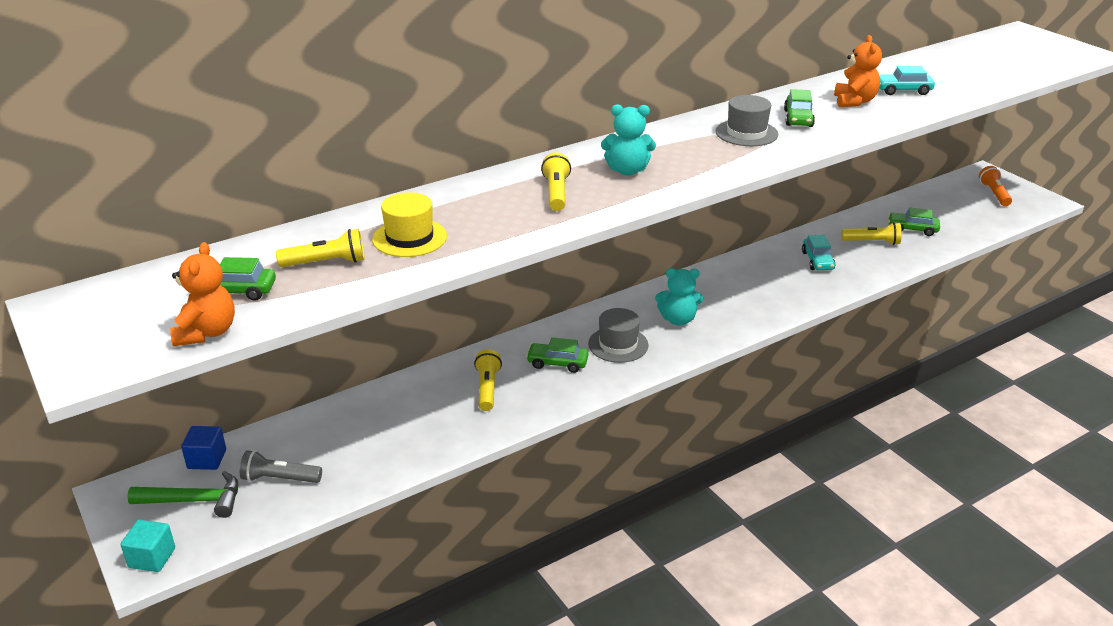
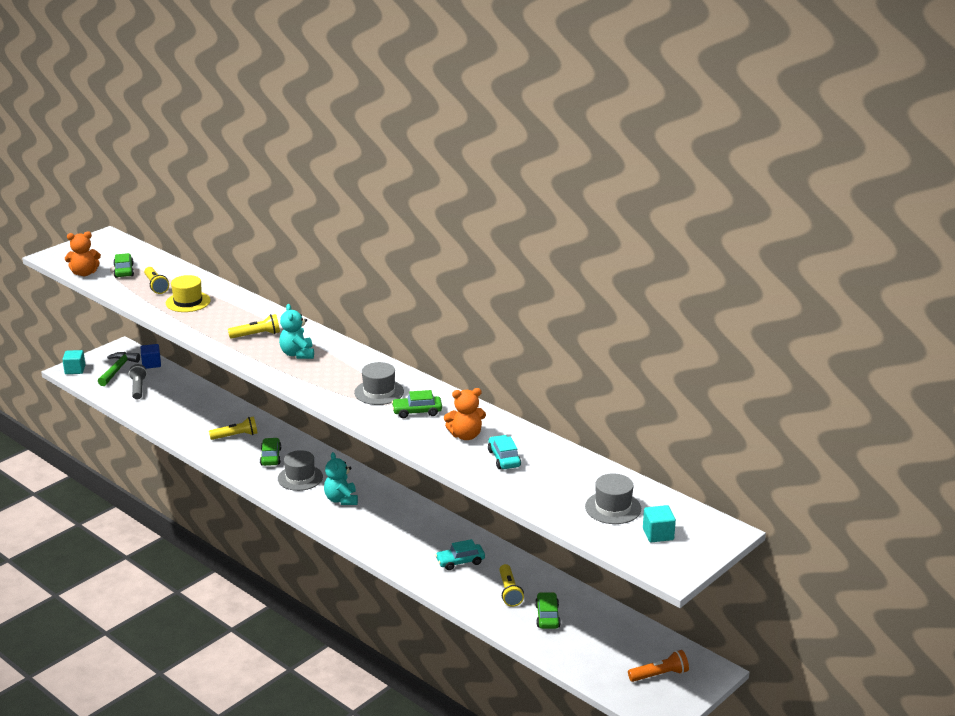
camera: 75 degrees right, 5 degrees down
(195, 501) = (118, 369): green hammer -> green hammer turned 150 degrees counterclockwise
(991, 61) = (613, 508): none -> grey hat
(1032, 51) = (658, 534): none -> turquoise cube

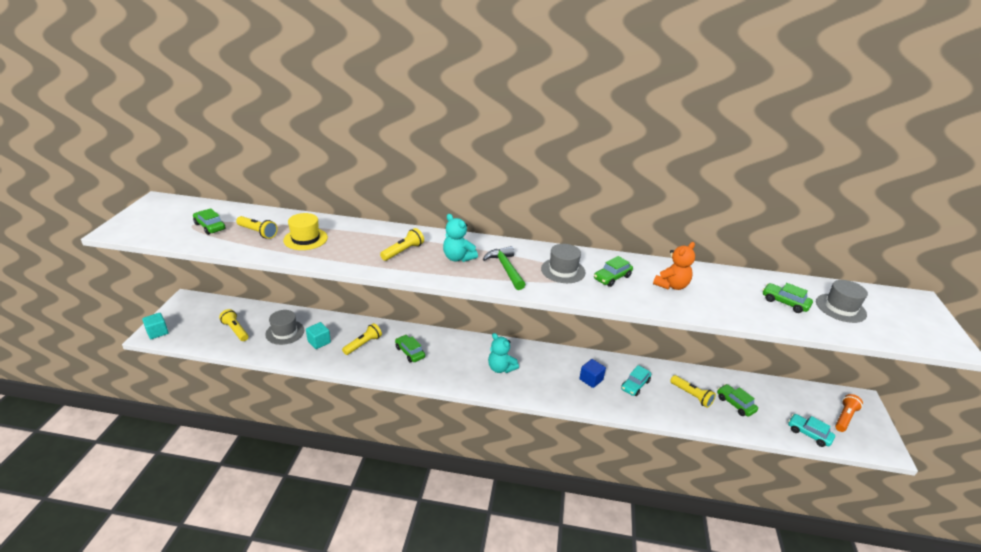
camera: 35 degrees left, 5 degrees up
(84, 273) = (170, 238): orange teddy bear -> none
(118, 369) = (200, 319): green hammer -> green hammer (506, 268)
(138, 388) = (235, 330): grey flashlight -> yellow flashlight
(151, 364) = (228, 305): blue cube -> blue cube (591, 379)
(300, 478) = (451, 362): grey hat -> grey hat (285, 332)
(504, 458) = (722, 295): turquoise car -> turquoise car (808, 434)
(559, 484) = (784, 303): none -> green car
(658, 534) = (895, 318): turquoise cube -> turquoise cube (319, 342)

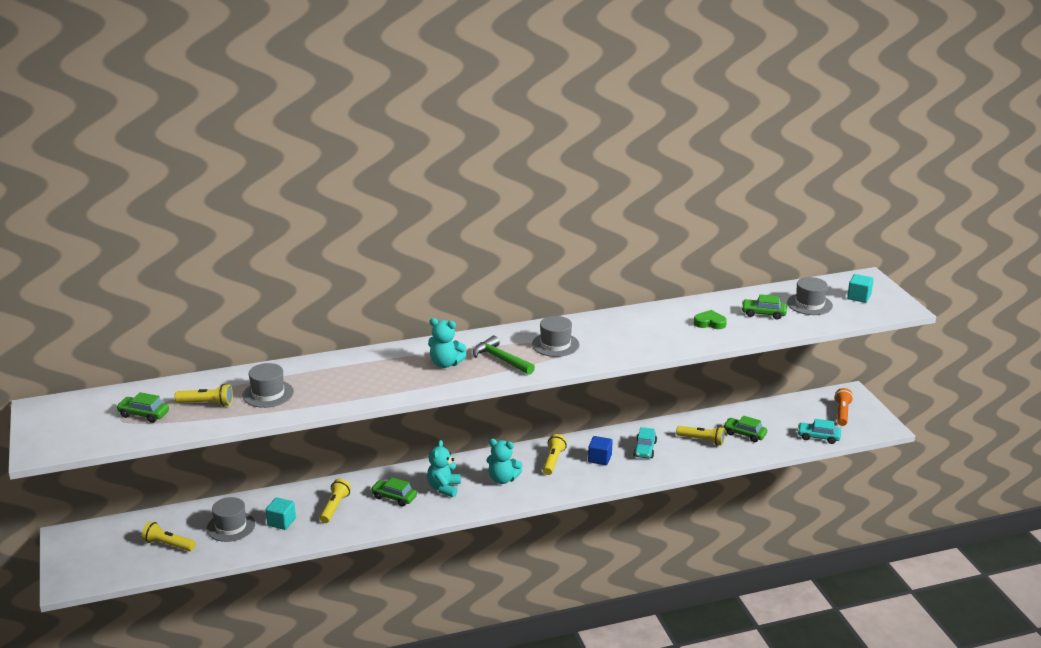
camera: 25 degrees left, 5 degrees down
(157, 332) = (71, 579): turquoise cube -> turquoise cube (859, 297)
(305, 239) = (268, 394): yellow hat -> grey hat
(403, 251) = (384, 374): yellow flashlight -> yellow flashlight (553, 461)
(451, 359) = (444, 488): none -> turquoise teddy bear
(612, 278) = (605, 337): green car -> none
(671, 285) = (661, 328): orange teddy bear -> none
(723, 295) = (710, 323): none -> green heart

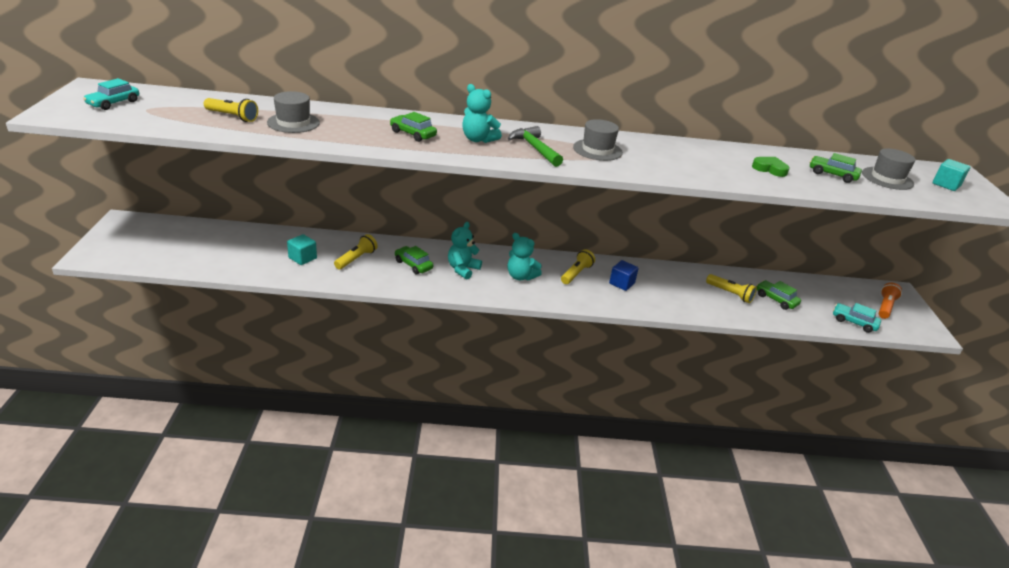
camera: 15 degrees right, 5 degrees up
(144, 414) = (170, 111): green car -> green car (413, 134)
(168, 544) = (195, 249): yellow flashlight -> none
(231, 526) = (258, 250): grey hat -> none
(645, 449) = (669, 287): turquoise car -> turquoise car (113, 103)

